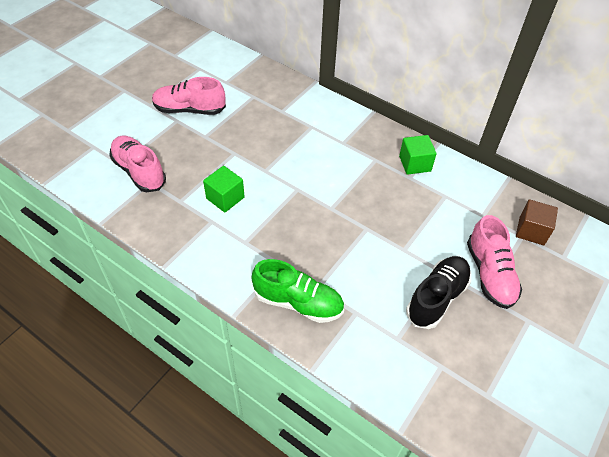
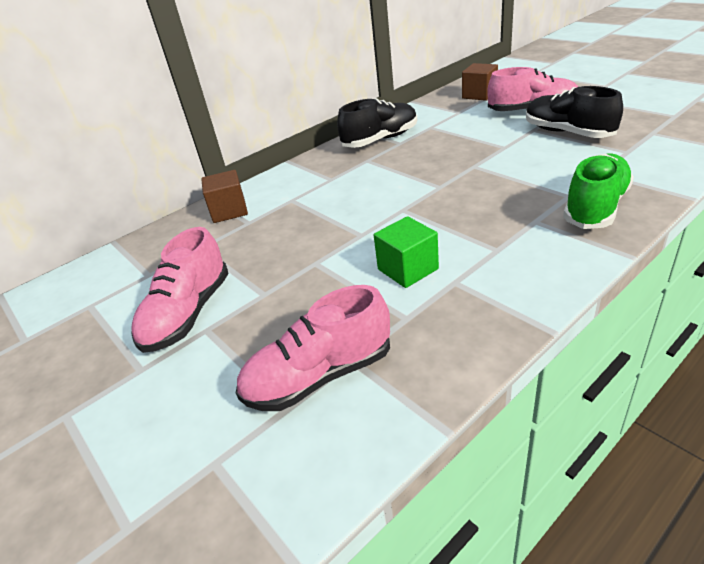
camera: 70 degrees left, 15 degrees down
(296, 98) = (229, 211): none -> brown cube
(415, 164) = (380, 140): green cube -> black shoe

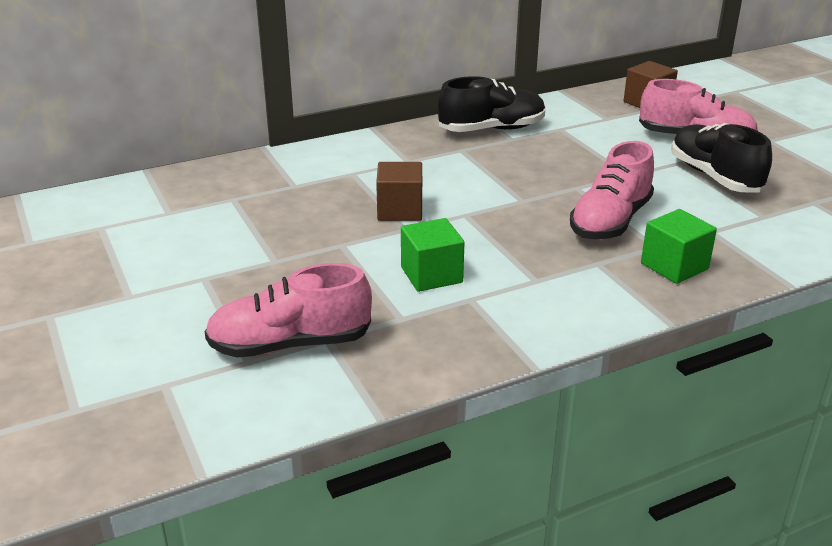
camera: 10 degrees right, 5 degrees down
(188, 314) = (193, 260): pink shoe -> pink shoe (610, 221)
(229, 211) = (280, 168): brown cube -> brown cube (400, 210)
(595, 207) = (674, 266): green shoe -> green cube

